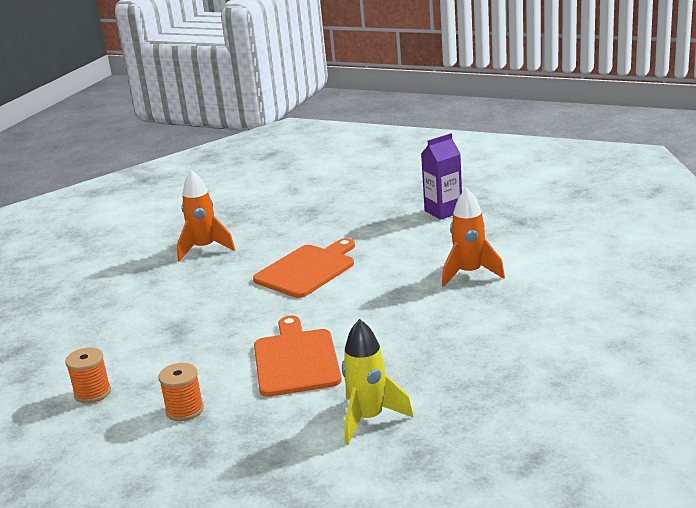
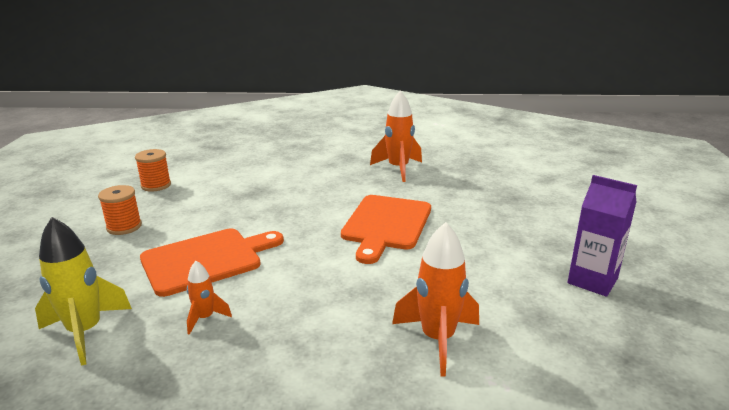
camera: 65 degrees right, 0 degrees up
(307, 270) = (386, 225): orange cutting board -> orange cutting board turned 90 degrees clockwise
(387, 361) = (205, 318): none -> orange rocket

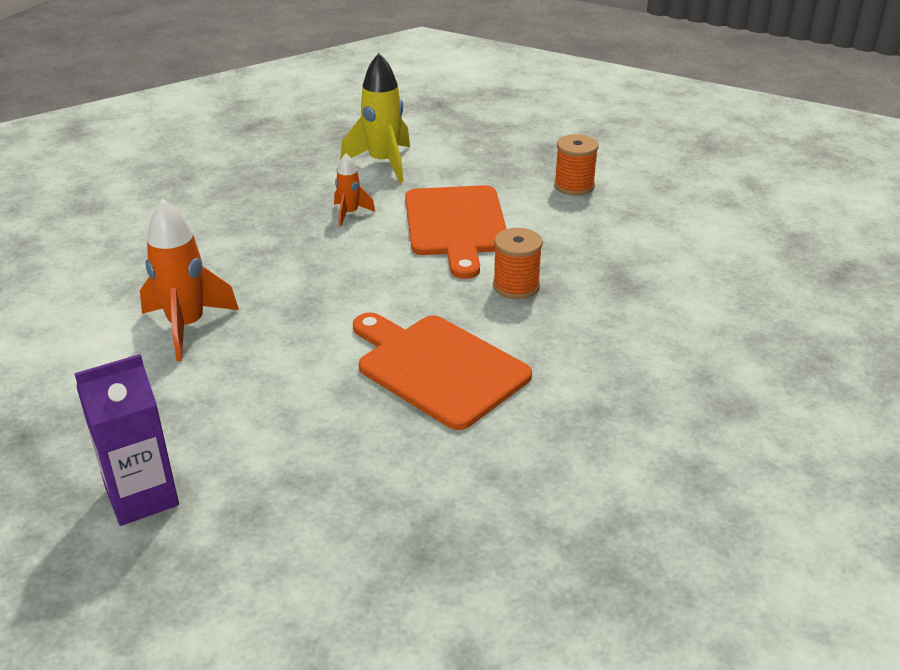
camera: 115 degrees right, 10 degrees up
(156, 185) = (690, 211): orange spool -> orange spool (516, 286)
(398, 169) = (639, 451): orange rocket -> none

